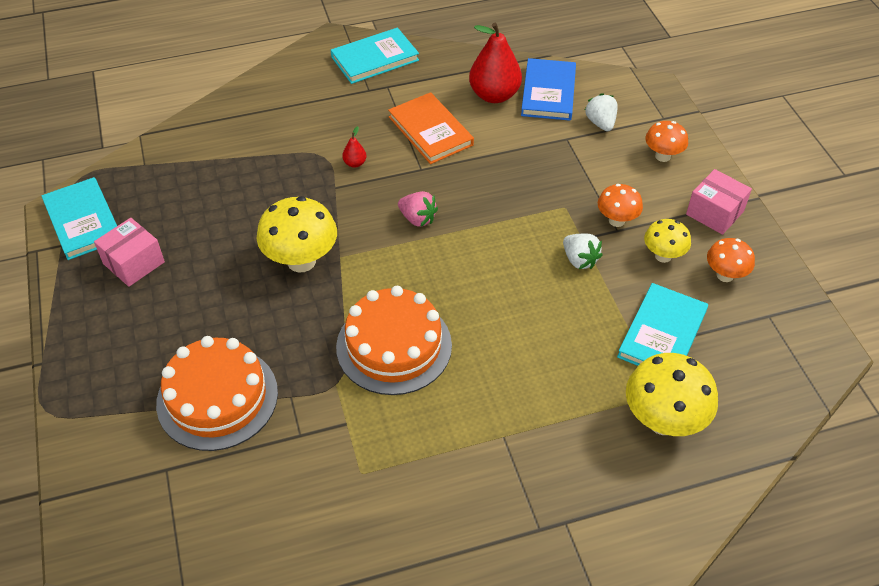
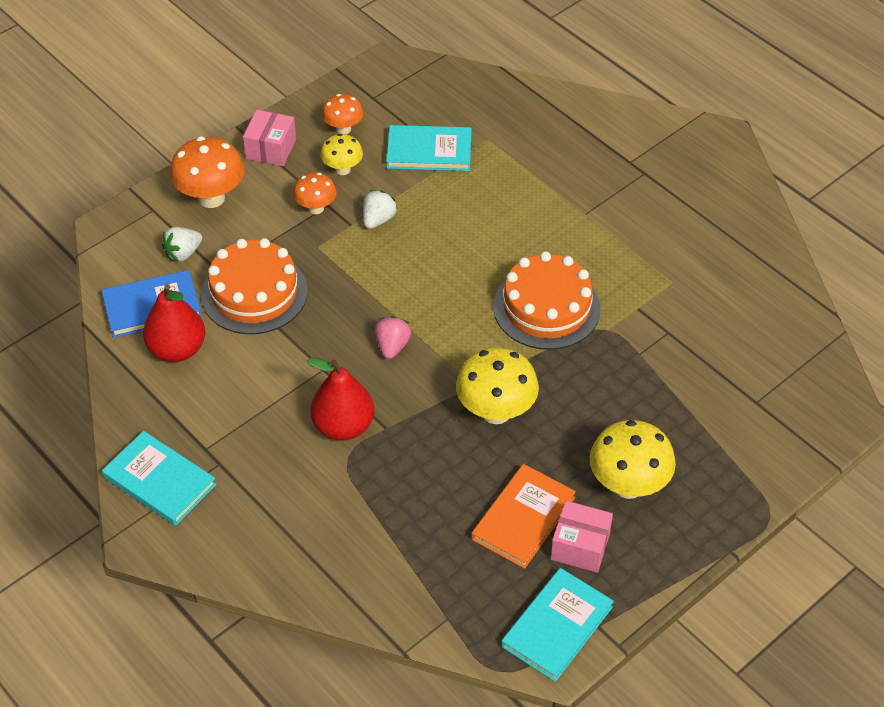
camera: 115 degrees left, 0 degrees up
(217, 397) = (674, 401): orange cake -> orange cake (254, 293)
(355, 163) = (343, 426): red pear -> red pear, size x2.31
(430, 131) = (261, 382): orange book -> orange book (523, 518)
(662, 156) = (211, 198): orange mushroom -> orange mushroom, size x1.70
(663, 421) = (512, 133): yellow mushroom -> yellow mushroom (628, 485)

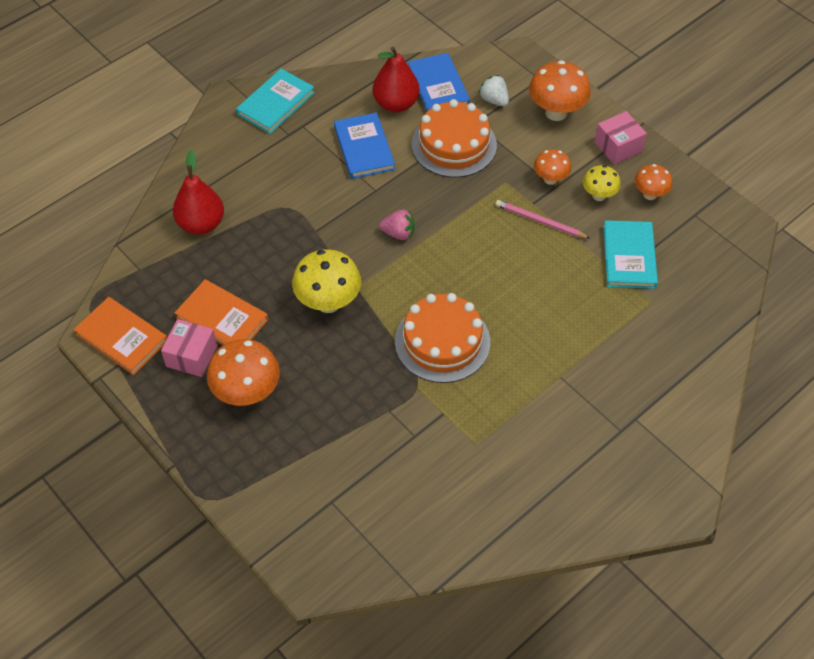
camera: 90 degrees right, 5 degrees up
(252, 382) = (364, 148): none -> blue book
(271, 149) = (618, 147): pink box -> pink box turned 45 degrees counterclockwise
(343, 426) = (319, 204): red pear -> red pear (201, 224)
(378, 219) = (540, 221): white strawberry -> pink pencil
(557, 626) = (122, 337): turquoise book -> orange book
(628, 485) = (247, 393): yellow mushroom -> orange mushroom

